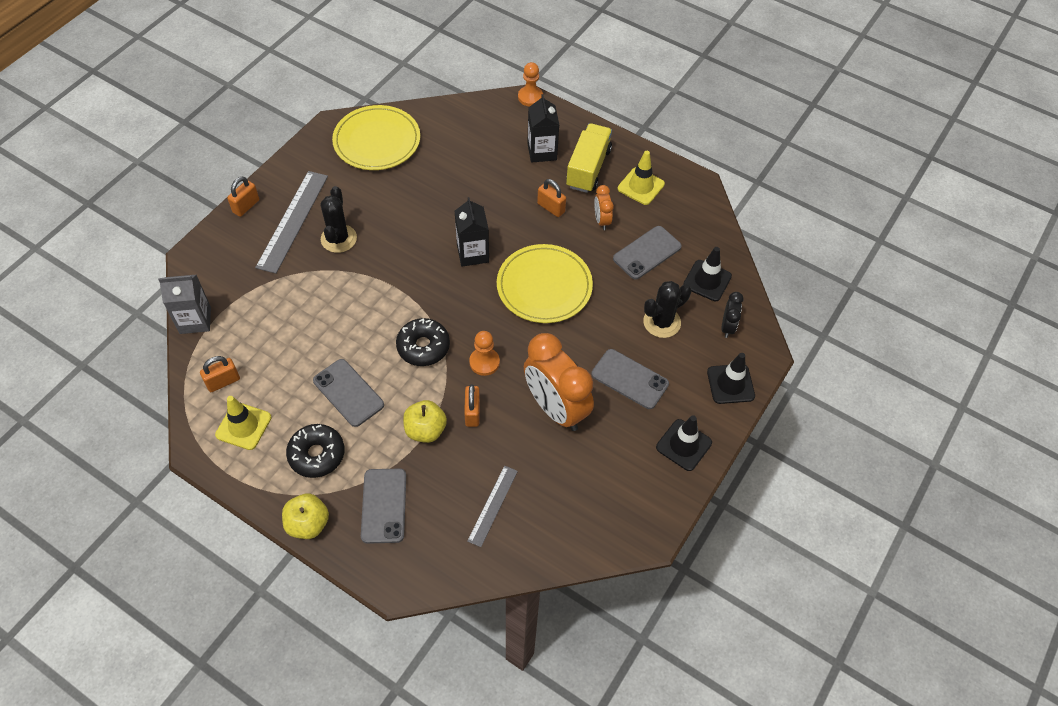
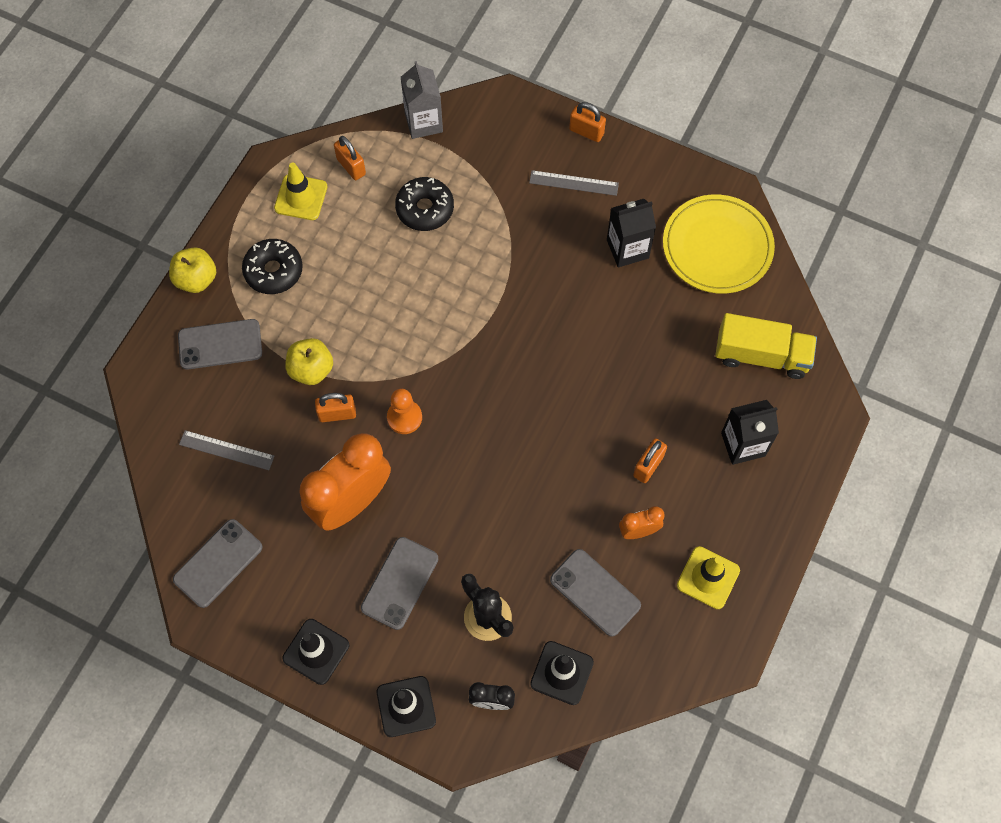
camera: 85 degrees right, 10 degrees up
(293, 221) = (574, 183): grey ruler -> grey ruler, size x0.58
(339, 239) = (556, 235): black cactus -> none
(348, 393) = (350, 286): grey phone -> grey phone (218, 563)
(423, 347) = (417, 350): black donut -> black donut (425, 209)
(473, 253) = (559, 383): black carton -> black carton (627, 249)
(530, 97) = (840, 418): orange pawn -> none
(544, 286) = (522, 471): yellow plate -> none
(588, 168) = (726, 506): yellow truck -> yellow truck (761, 355)

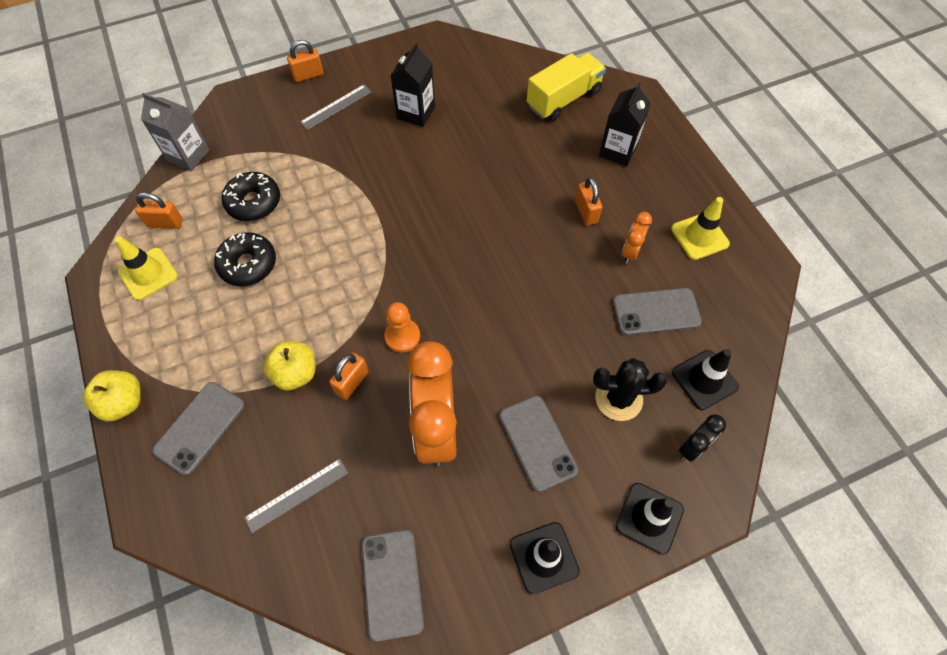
camera: 50 degrees left, 5 degrees down
(273, 271) = (184, 338): black donut -> black donut (248, 264)
(717, 247) = (465, 68): yellow plate -> none

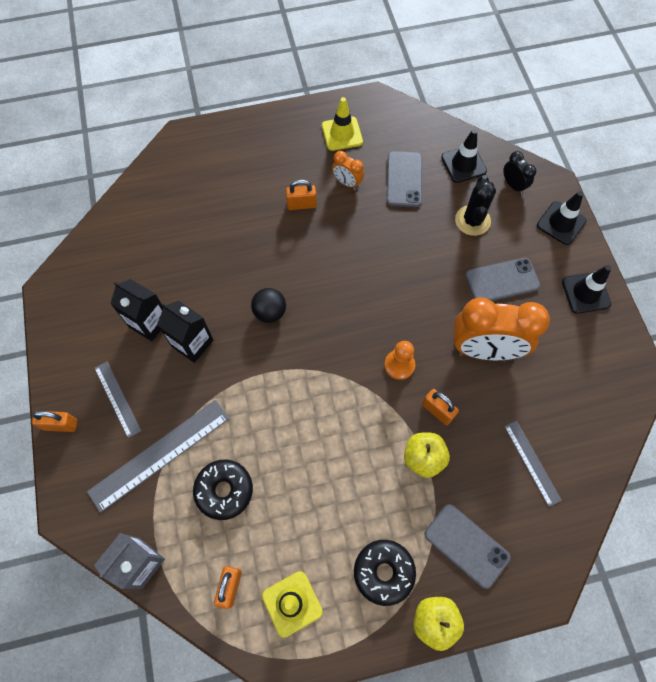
camera: 80 degrees left, 5 degrees up
(248, 264) = (300, 498): black donut -> black donut (383, 572)
(286, 148) = (160, 454): none -> grey ruler
(308, 75) = (60, 425): orange padlock -> orange padlock turned 75 degrees counterclockwise
(392, 583) = (601, 396): grey phone -> none
(445, 205) = (270, 312): none -> black ball
(563, 99) = (171, 194): yellow truck -> none
(617, 151) = (243, 167): black carton -> black carton (192, 343)

